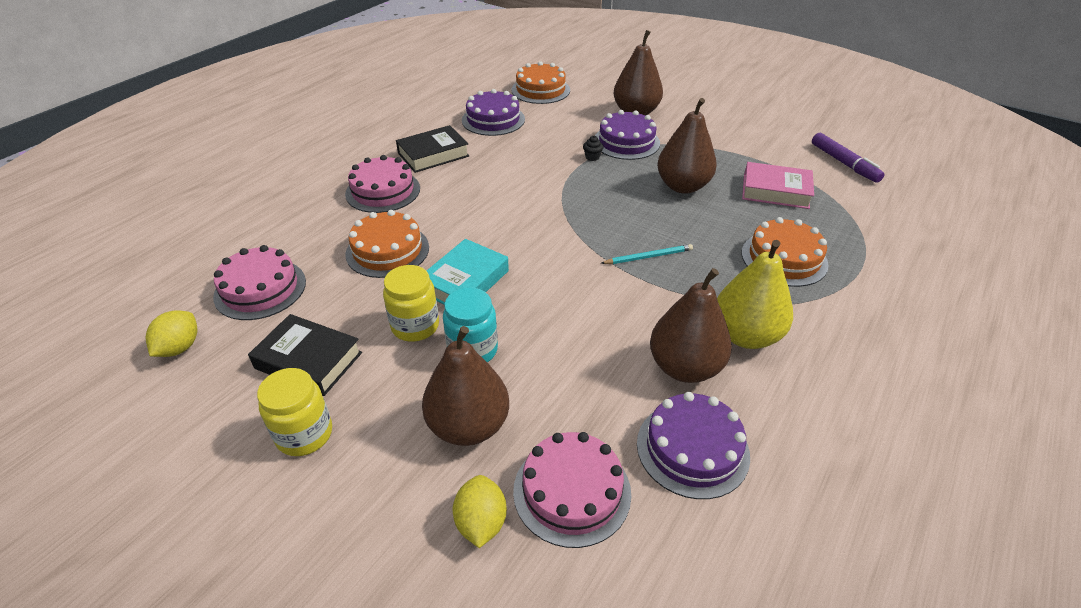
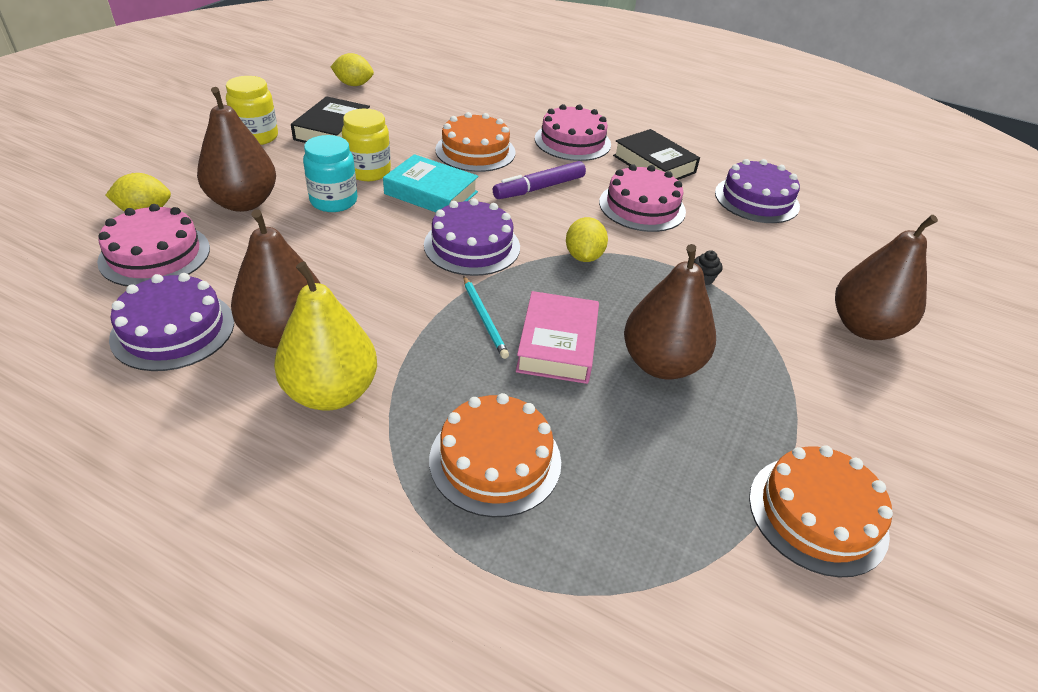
camera: 80 degrees right, 0 degrees up
(260, 289) = (418, 103): pink cake -> pink cake (642, 207)
(540, 90) = (867, 235): orange cake -> orange cake (817, 514)
(567, 204) = (583, 256): none -> yellow lemon
(626, 142) = (762, 312): purple cake -> purple cake (472, 246)
(775, 191) = (687, 481): pink book -> pink book (557, 344)
(844, 163) = (843, 625): purple marker -> purple marker (539, 188)

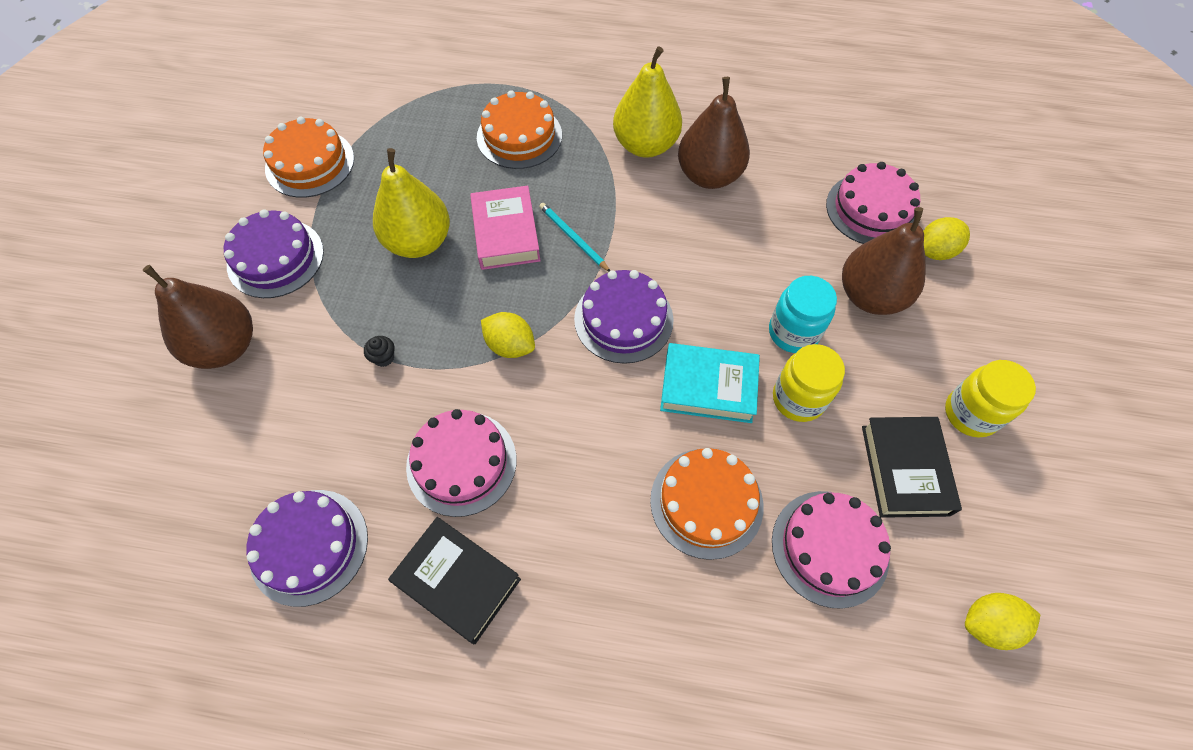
camera: 165 degrees right, 20 degrees up
(173, 330) = (785, 154): purple cake -> purple cake (275, 258)
(539, 188) = (594, 450): purple marker -> none
(572, 141) = (588, 596): pink cake -> pink cake (829, 548)
(583, 256) = (510, 345): yellow lemon -> yellow lemon turned 45 degrees counterclockwise
(661, 364) = (419, 242): brown pear -> yellow pear

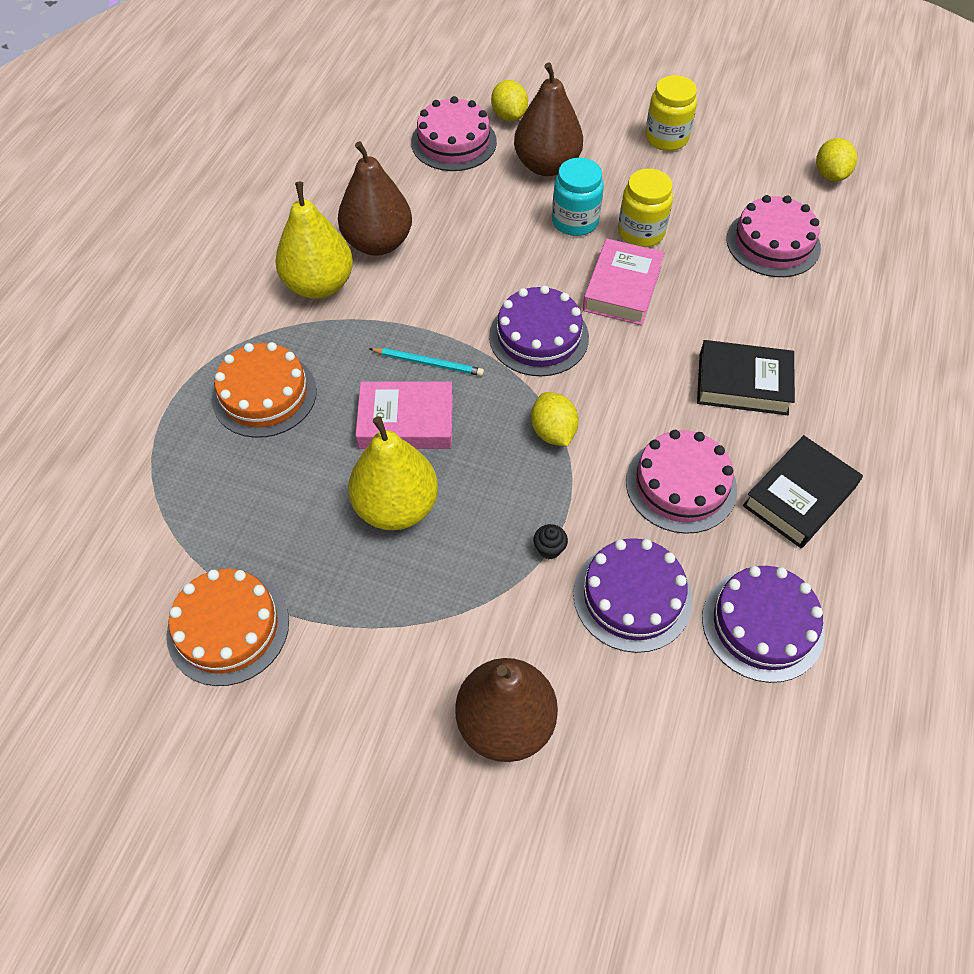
camera: 80 degrees left, 5 degrees down
(275, 258) = (381, 668): purple cake -> purple cake (632, 596)
(510, 345) = (553, 432): yellow lemon -> yellow lemon turned 60 degrees counterclockwise
(573, 238) = (428, 363): turquoise pencil -> turquoise pencil turned 135 degrees counterclockwise
(706, 502) = (731, 309): orange cake -> none
(708, 387) = (622, 288): turquoise book -> pink book
(905, 470) = (711, 186): black book -> black book (743, 383)

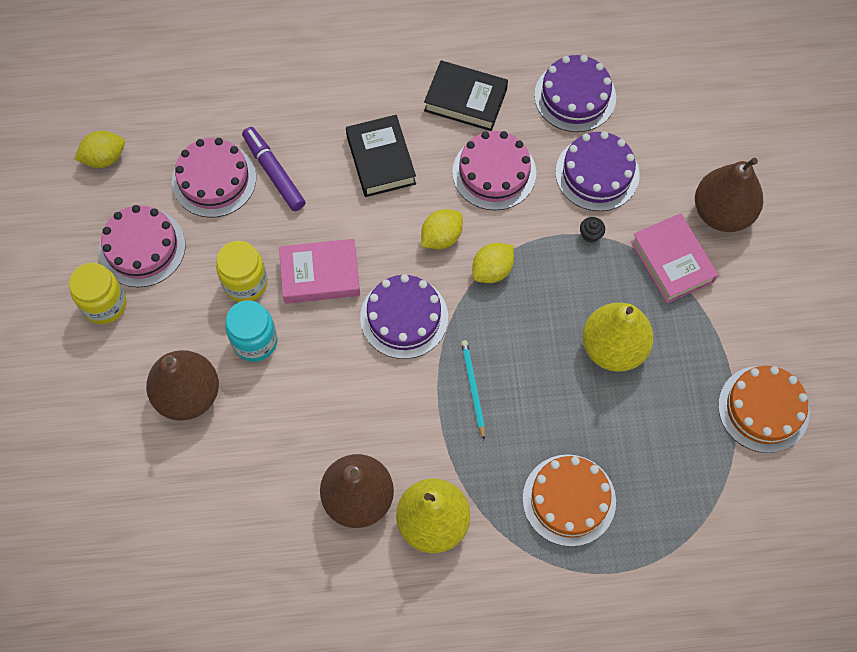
camera: 115 degrees left, 10 degrees up
(406, 422) = (537, 377): pink book -> pink book (672, 261)
(453, 142) = (188, 497): pink cake -> pink cake (142, 247)
(509, 116) = (126, 461): yellow lemon -> yellow lemon (441, 237)
(762, 290) = (274, 172): none -> purple marker

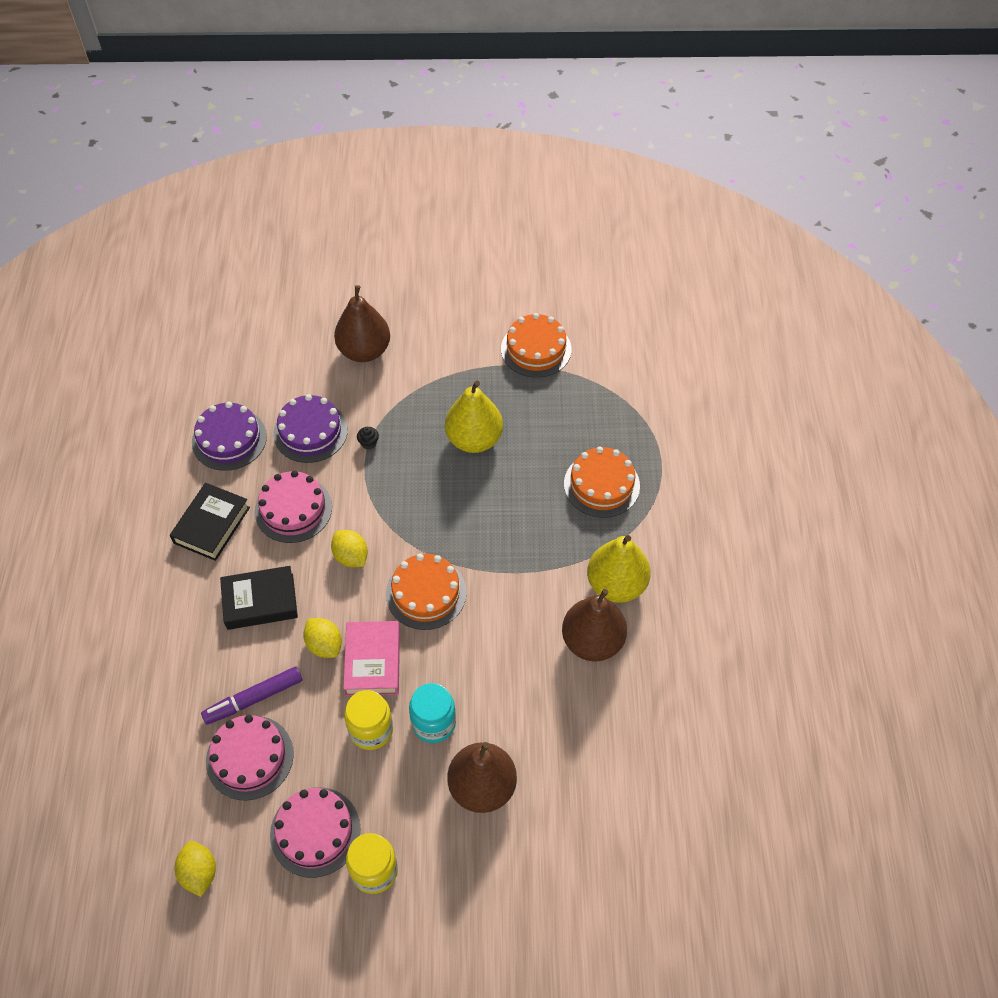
camera: 85 degrees left, 10 degrees down
(404, 317) = (426, 593): purple cake -> orange cake
(473, 388) = (499, 544): turquoise pencil -> none
(492, 270) = (390, 519): yellow lemon -> yellow lemon (324, 645)
(672, 261) = (403, 390): pink book -> none

